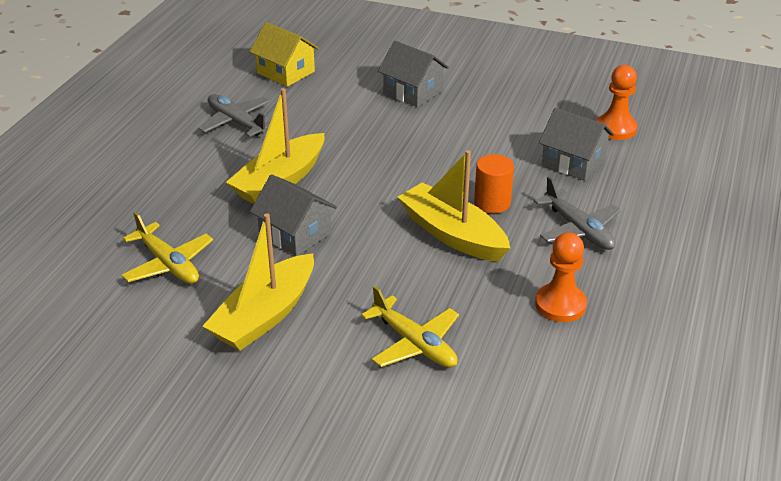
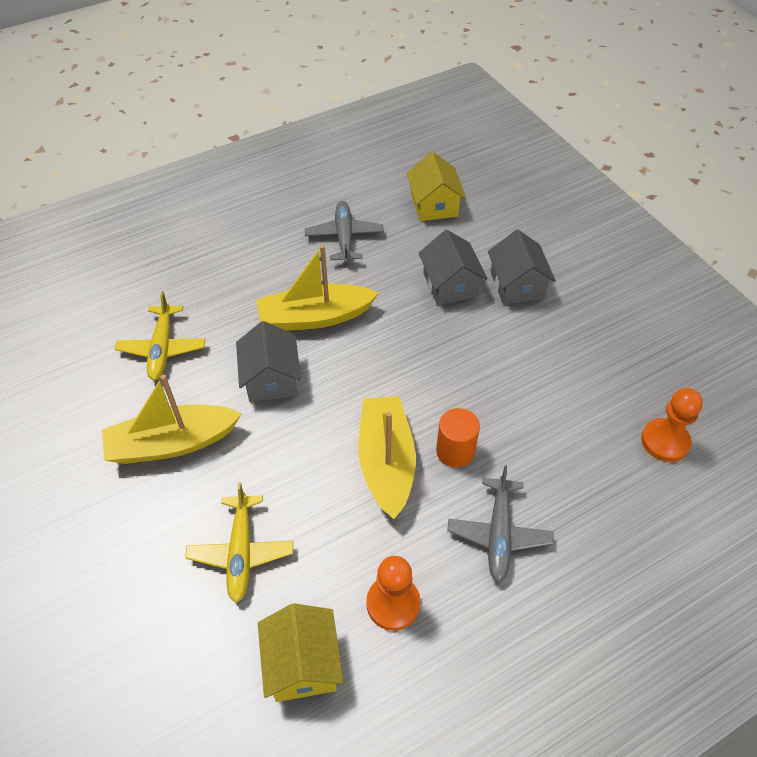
camera: 40 degrees right, 15 degrees up
(544, 373) = (302, 663): none -> yellow house
(573, 162) = (578, 454): grey house -> grey house (450, 285)

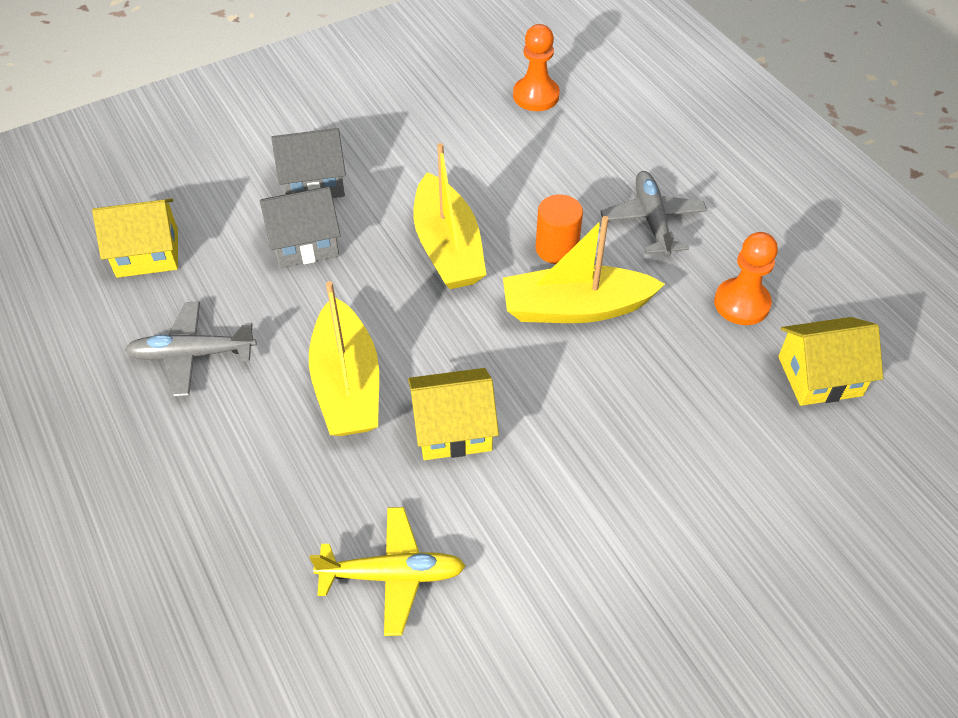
camera: 90 degrees left, 0 degrees up
(172, 443) = (562, 536): yellow boat -> yellow boat (448, 247)
(241, 552) = (707, 441): yellow plane -> none
(271, 378) = (453, 428): grey house -> yellow house
(498, 534) = (652, 220): grey plane -> grey plane turned 105 degrees counterclockwise

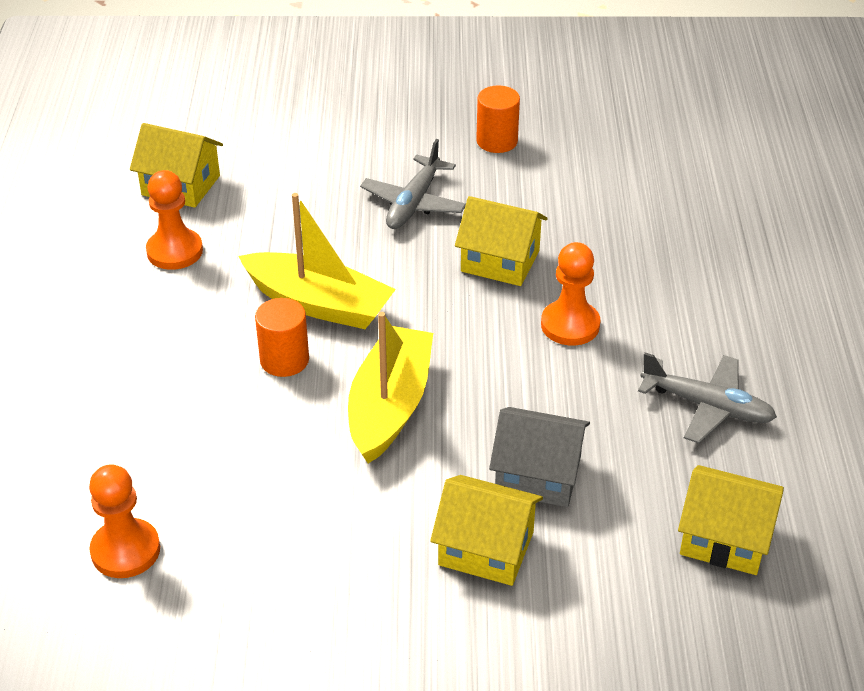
camera: 150 degrees left, 10 degrees down
(314, 182) = (486, 548): grey house -> yellow house
(347, 384) = (570, 325): yellow boat -> orange pawn
(392, 575) = (606, 198): yellow plane -> none
(570, 612) = (497, 141): none -> orange cylinder
(652, 220) = (166, 347): grey plane -> grey plane (414, 203)

